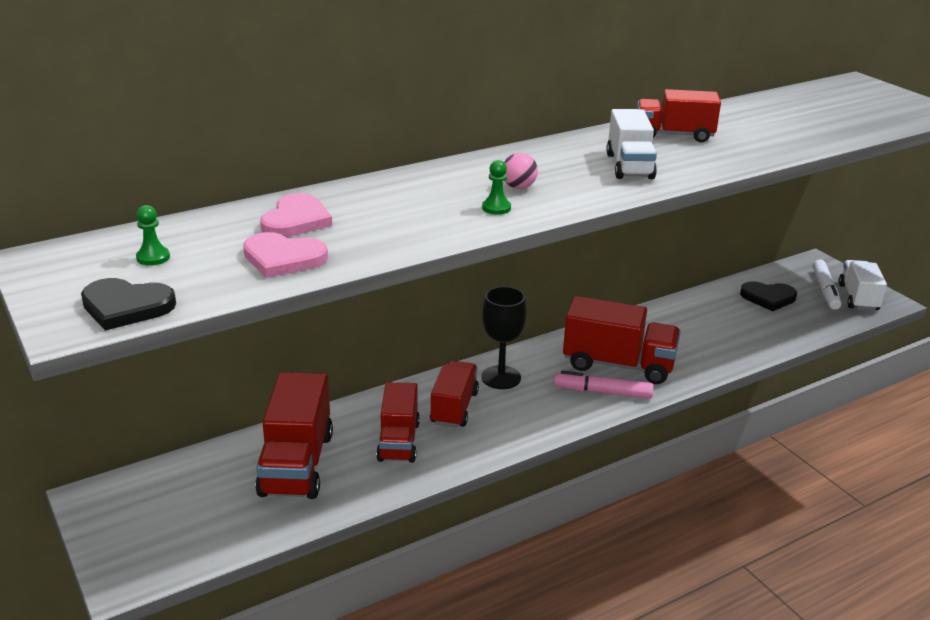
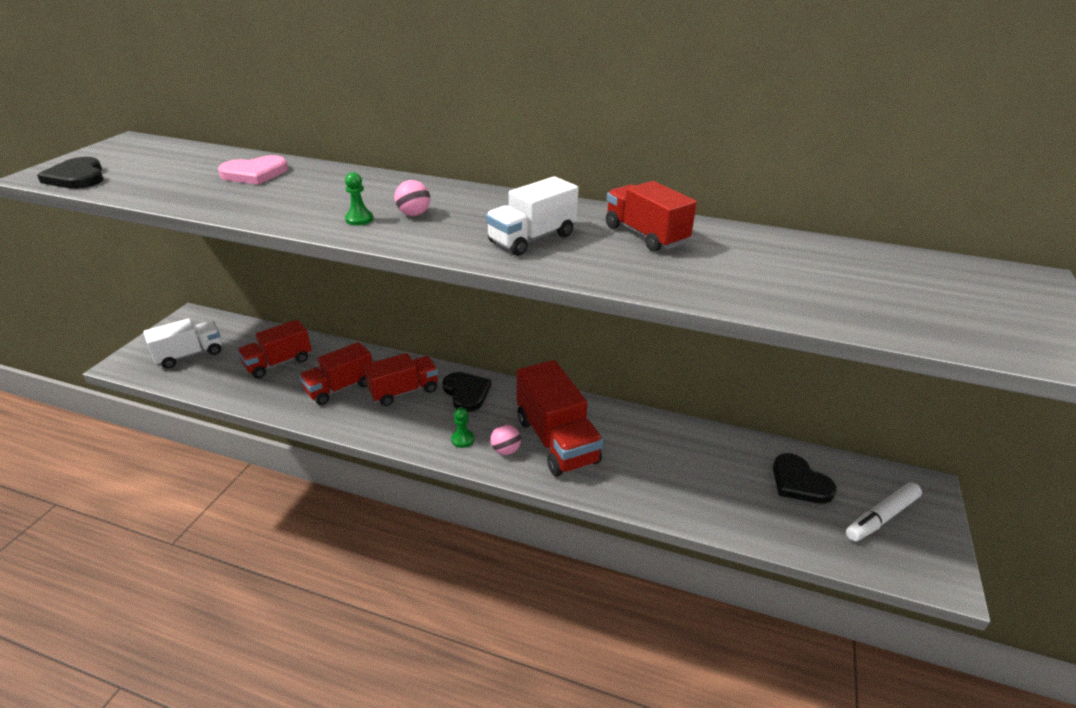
camera: 50 degrees right, 5 degrees up
(153, 257) = (155, 161): green pawn -> green pawn (462, 439)
(283, 258) = (187, 189): pink heart -> none
(297, 464) = (278, 363): red truck -> red truck, size x0.66
(501, 377) = (466, 393): black goblet -> black heart
(602, 392) = (505, 450): pink marker -> pink ball
(858, 298) = (909, 549): white truck -> white truck (190, 355)

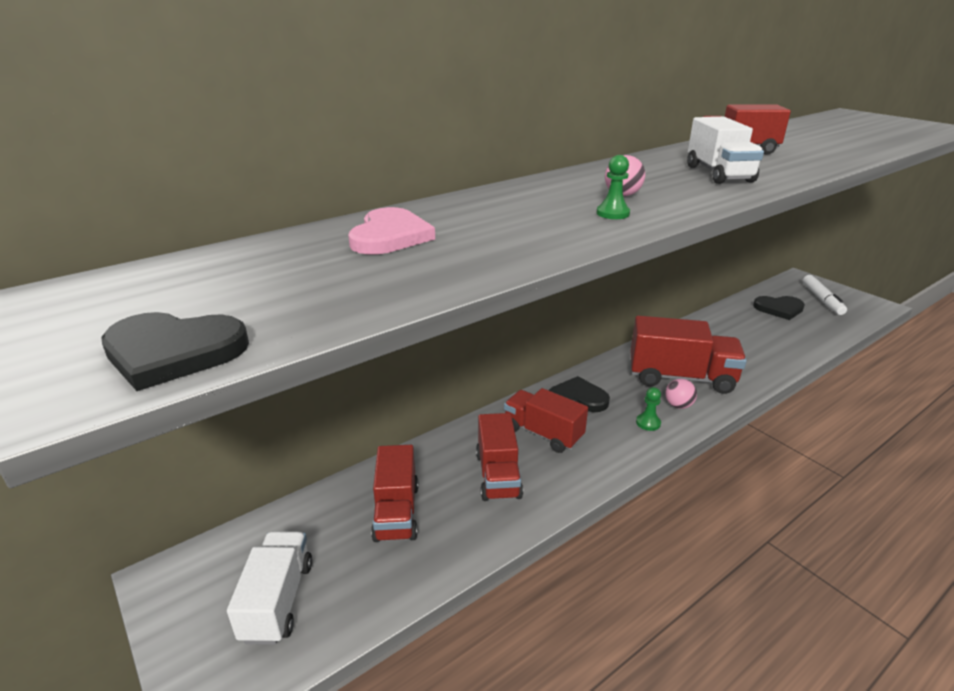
camera: 55 degrees left, 5 degrees down
(404, 391) = (543, 433): red truck -> red truck turned 60 degrees counterclockwise

